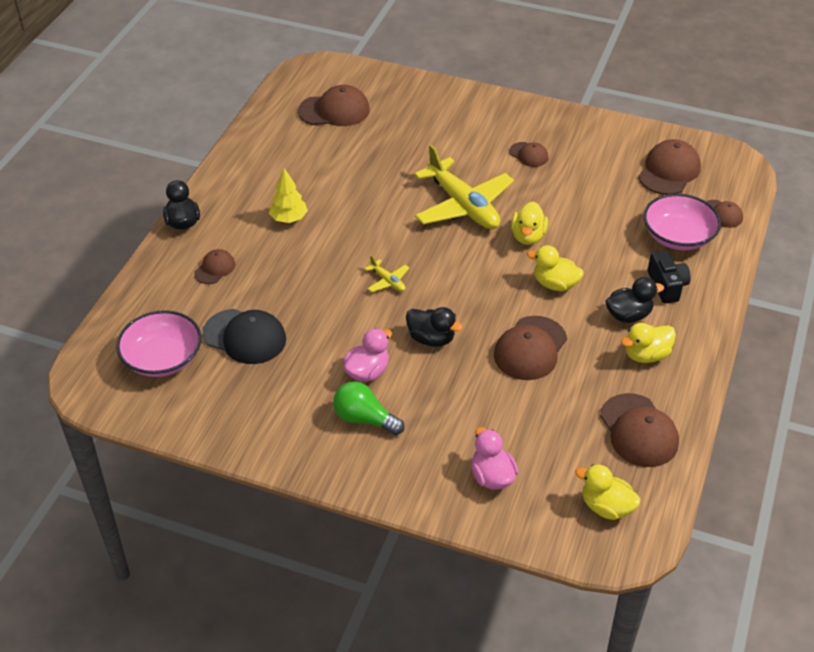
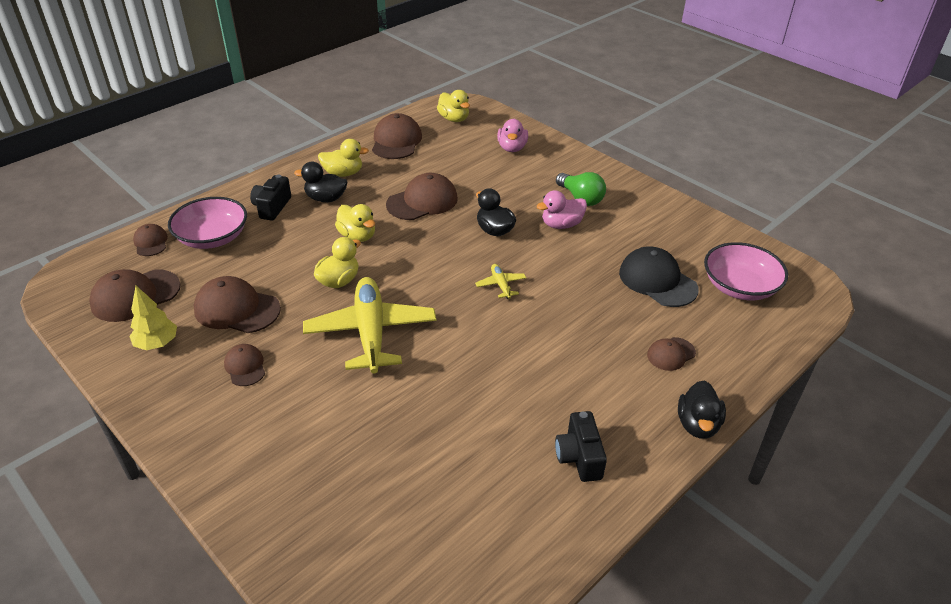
camera: 155 degrees left, 5 degrees down
(261, 177) = (579, 457): none -> black camera
(289, 219) = (568, 384): yellow tree -> yellow tree (157, 343)
(334, 110) = (423, 540): brown cap -> brown cap (237, 309)

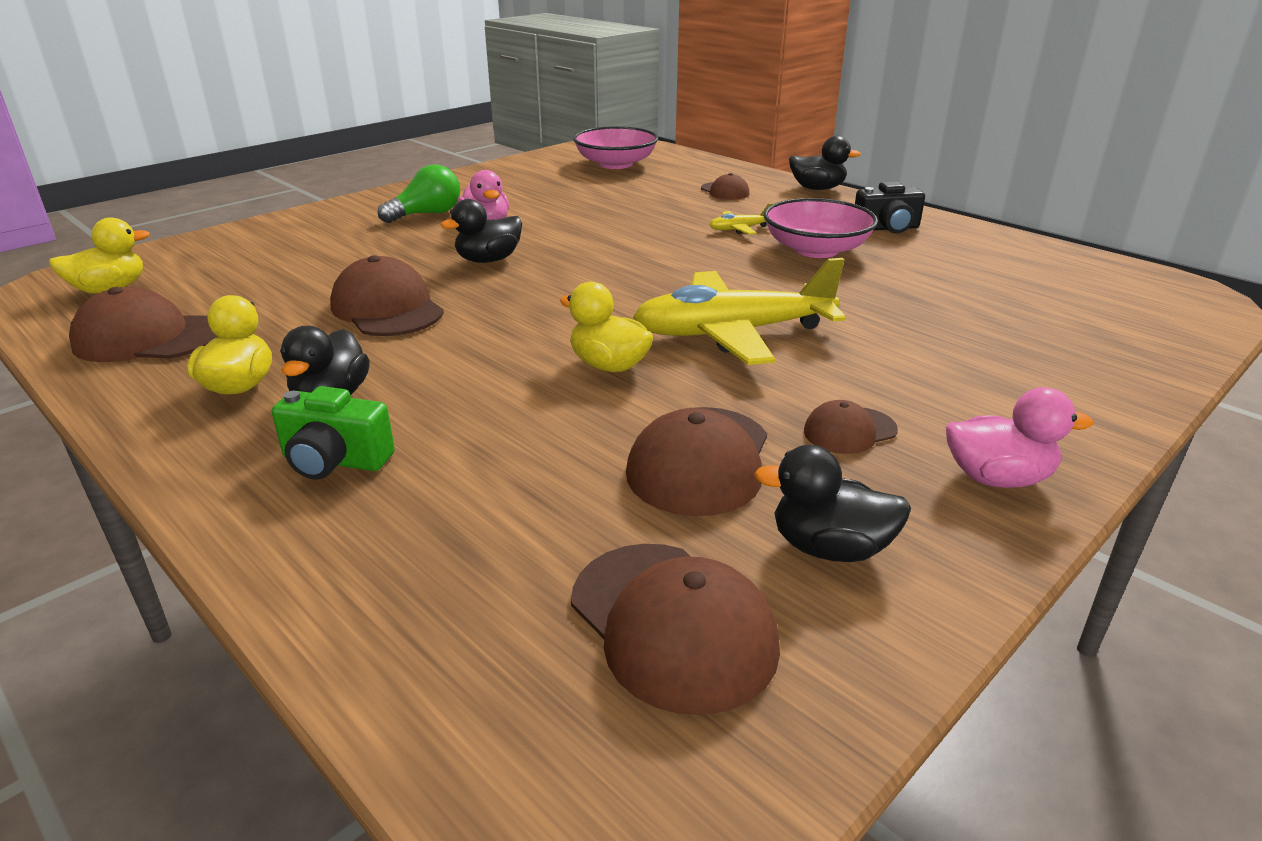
camera: 90 degrees left, 10 degrees down
(151, 242) = (431, 649): brown cap -> none
(157, 343) = (829, 548): yellow tree -> black duck
(212, 238) = (437, 533): pink bowl -> pink bowl (816, 250)
(272, 207) = (335, 461): black camera -> green camera
(357, 236) = (477, 357): yellow duck -> none
(500, 285) = (616, 257): yellow plane -> yellow plane (739, 229)
(512, 148) = (259, 248): pink duck -> pink duck (997, 478)
(657, 281) = (606, 190): black cap -> none

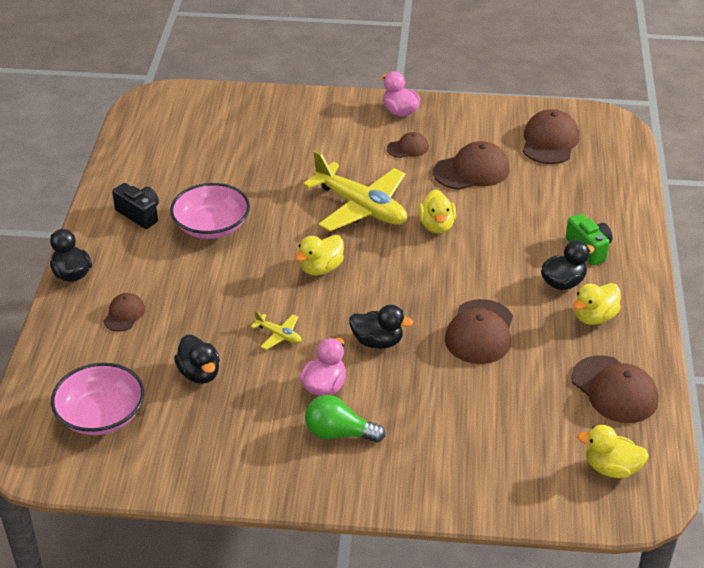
camera: 130 degrees left, 10 degrees up
(649, 273) = (321, 268): none -> yellow duck
(739, 229) = (205, 270): yellow plane -> yellow plane (279, 335)
(829, 548) = (482, 129): black duck -> black duck (199, 373)
(849, 431) = (408, 148): brown cap -> brown cap turned 45 degrees counterclockwise

